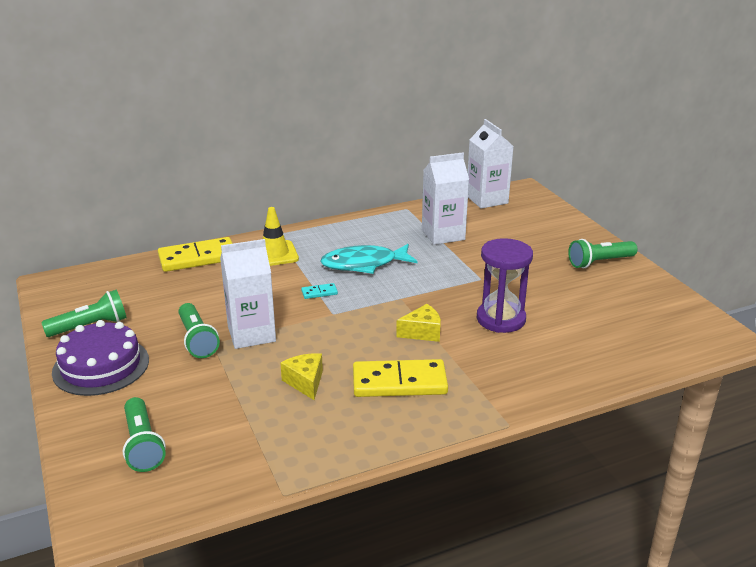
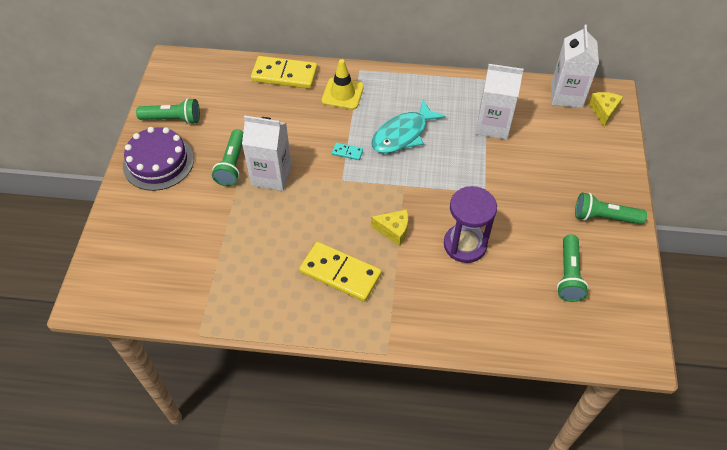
camera: 30 degrees right, 25 degrees up
(143, 445) = (143, 248): green flashlight -> green flashlight (569, 275)
(305, 382) = (277, 241): yellow cheese -> yellow cheese (603, 111)
(364, 264) = (403, 134): turquoise fish -> turquoise fish turned 60 degrees counterclockwise

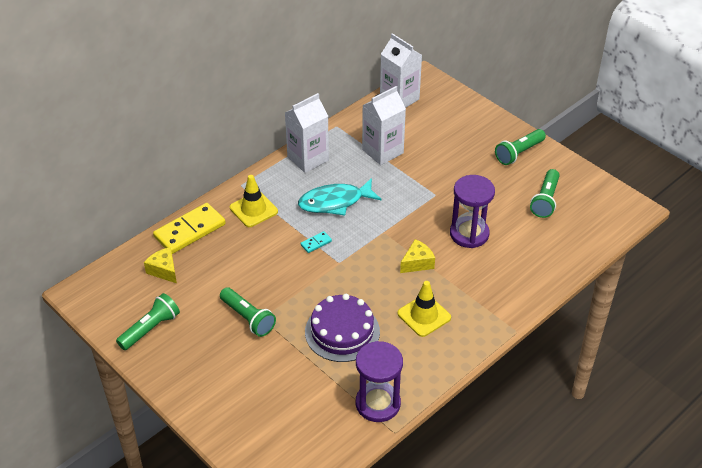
camera: 50 degrees left, 10 degrees down
(158, 162) = (188, 364): purple cake -> purple cake (342, 332)
(219, 303) = (378, 403): none -> purple hourglass
(271, 175) = (287, 300): white carton -> white carton (308, 159)
(340, 273) = (424, 315): yellow domino -> yellow traffic cone
(403, 134) = (335, 202): turquoise fish -> turquoise fish turned 75 degrees clockwise
(569, 275) = (545, 200): green flashlight -> green flashlight turned 60 degrees clockwise
(603, 111) = (434, 92): yellow cheese -> yellow cheese (164, 270)

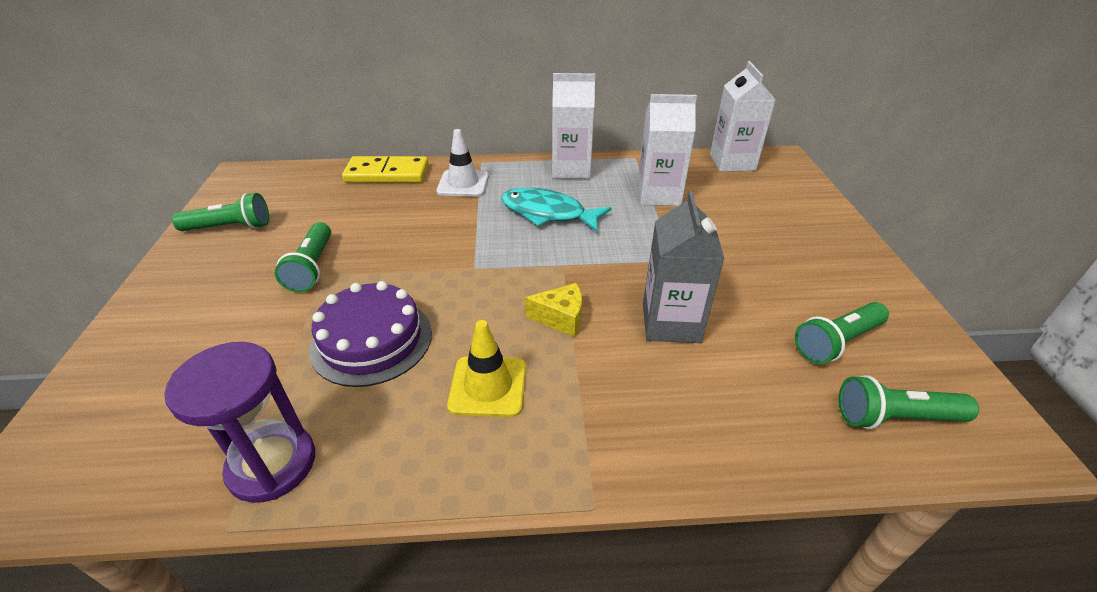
camera: 40 degrees right, 5 degrees down
(164, 270) = (319, 191): yellow cheese -> none
(253, 209) = (463, 184): yellow traffic cone -> white traffic cone
(316, 243) = (477, 238): turquoise domino -> none
(469, 234) = (671, 323): purple hourglass -> grey carton
(519, 153) = (843, 269): green flashlight -> green flashlight (894, 418)

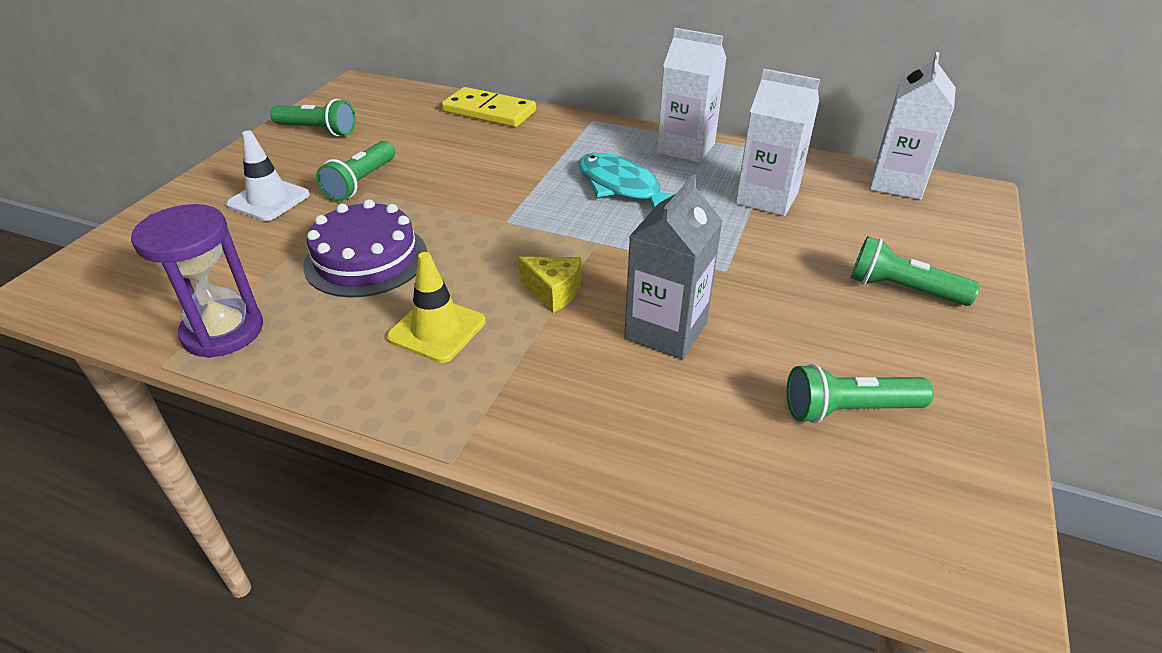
camera: 25 degrees right, 0 degrees up
(463, 184) = (557, 138): white traffic cone -> white traffic cone (268, 200)
(894, 418) = (847, 506): green flashlight -> green flashlight (902, 289)

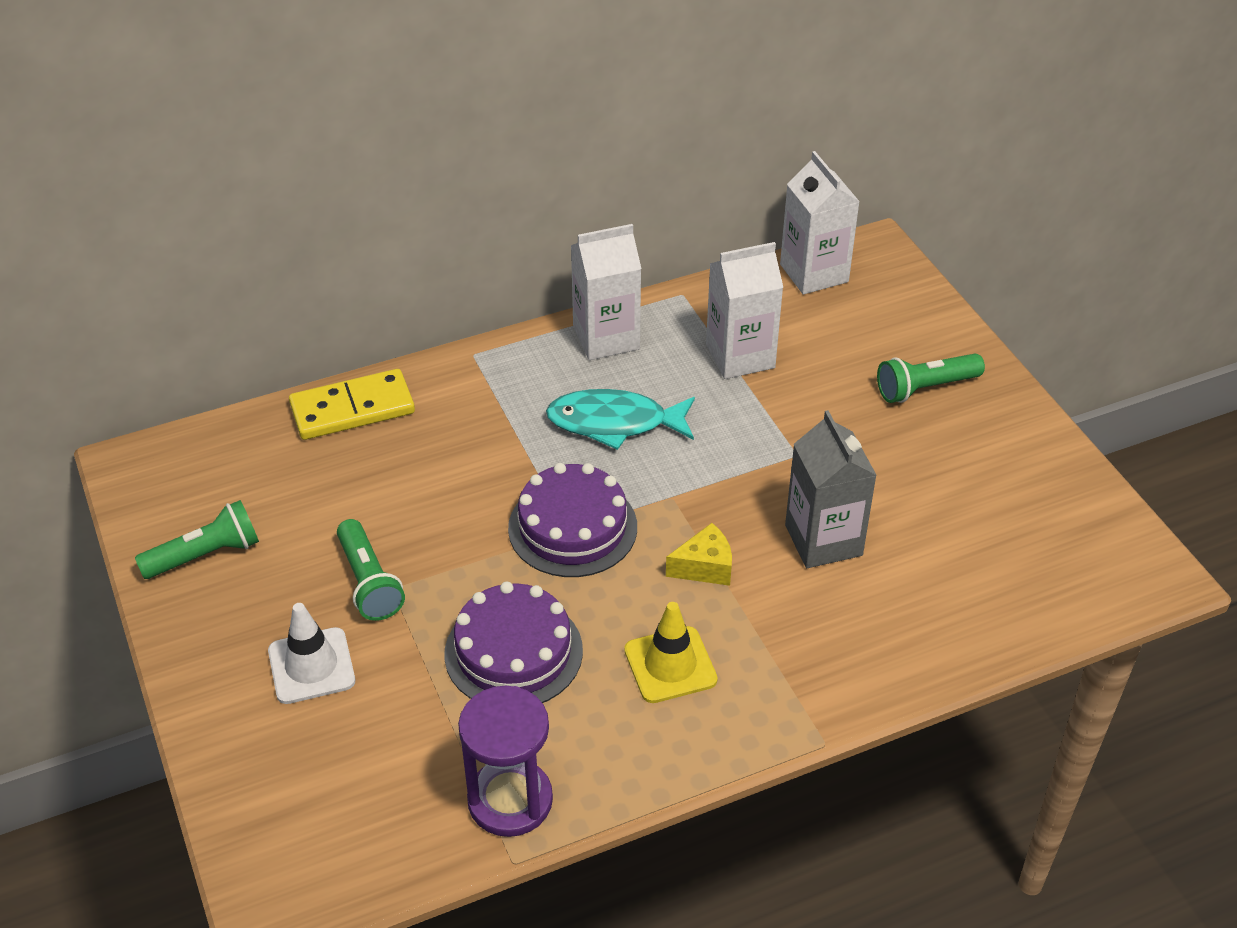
camera: 45 degrees left, 5 degrees up
(508, 222) = (572, 527): none -> purple cake
(848, 410) = (994, 517): green flashlight -> none

